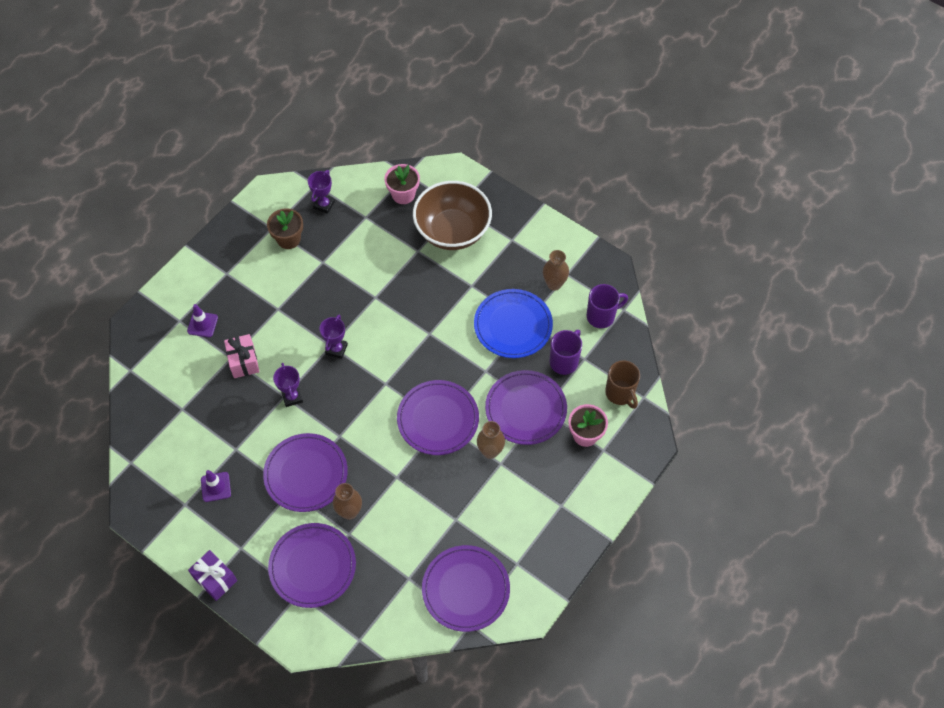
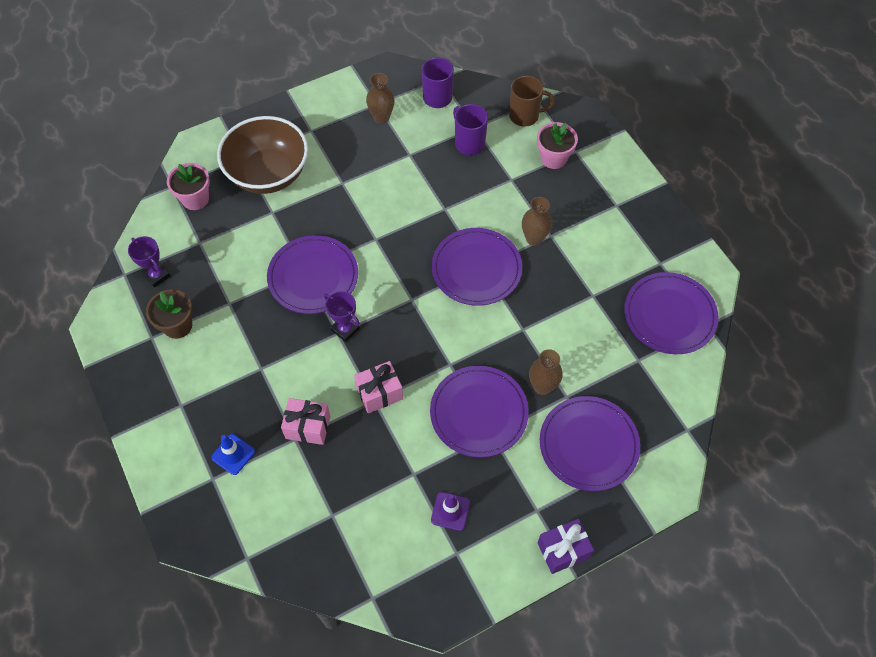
camera: 65 degrees left, 0 degrees up
(202, 324) = (233, 454): purple traffic cone -> blue traffic cone
(292, 397) = (379, 393): purple trophy -> pink gift
(513, 325) = (407, 167): blue plate -> none
(525, 409) = (503, 193): purple plate -> purple plate (313, 276)

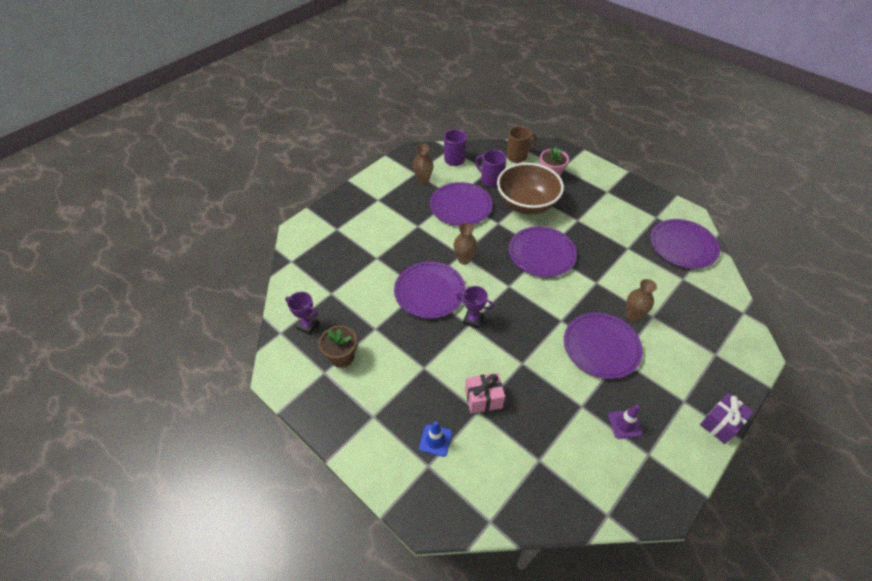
camera: 20 degrees left, 10 degrees down
(195, 199) = (313, 265): pink flower pot -> none
(268, 174) = (361, 234): brown bowl -> brown bowl (526, 204)
(379, 393) = (523, 356): pink gift -> none
(534, 239) = (568, 225): brown vase -> brown vase (464, 259)
(588, 444) = (688, 343): purple plate -> purple plate (460, 206)

